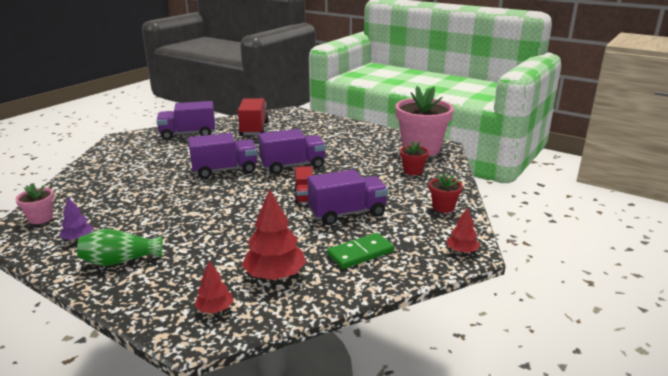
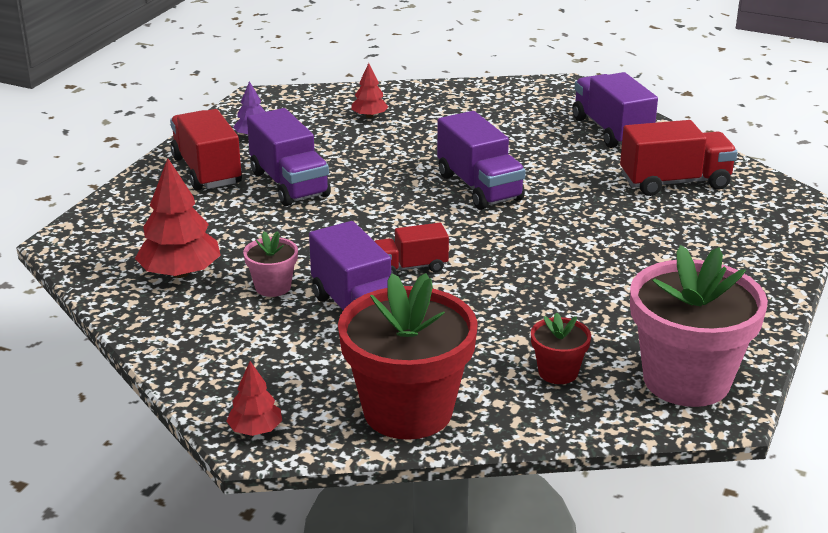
camera: 80 degrees right, 5 degrees up
(40, 218) = (297, 103): pink flower pot -> pink flower pot (273, 287)
(120, 261) = (207, 171): green vase -> red truck
(215, 309) = (110, 246): red tree -> red tree (369, 116)
(293, 166) = (523, 242): purple truck -> purple truck (289, 184)
(360, 253) = (239, 333): green domino -> none
(443, 207) = (408, 411): red flower pot -> red flower pot, size x2.17

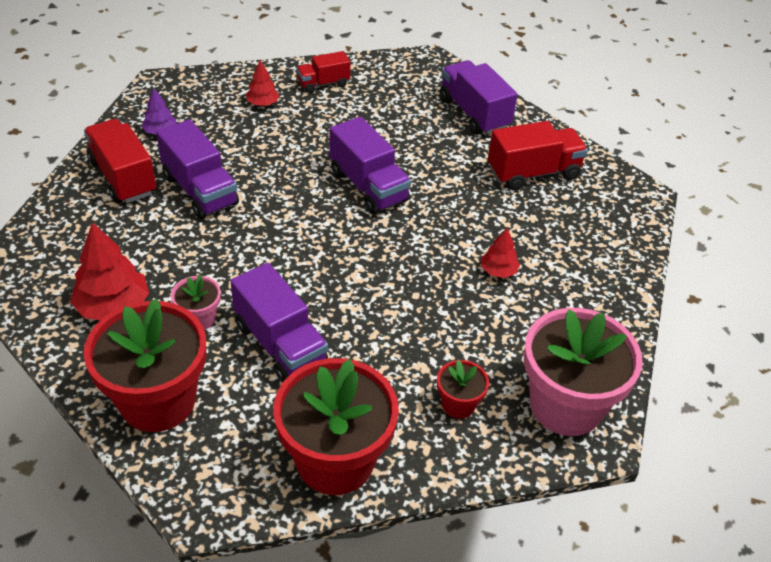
camera: 10 degrees left, 15 degrees up
(217, 351) = (158, 401): none -> red flower pot
(255, 430) = (203, 495): red tree -> red tree (498, 271)
(410, 267) = (318, 287): red truck -> red truck (323, 83)

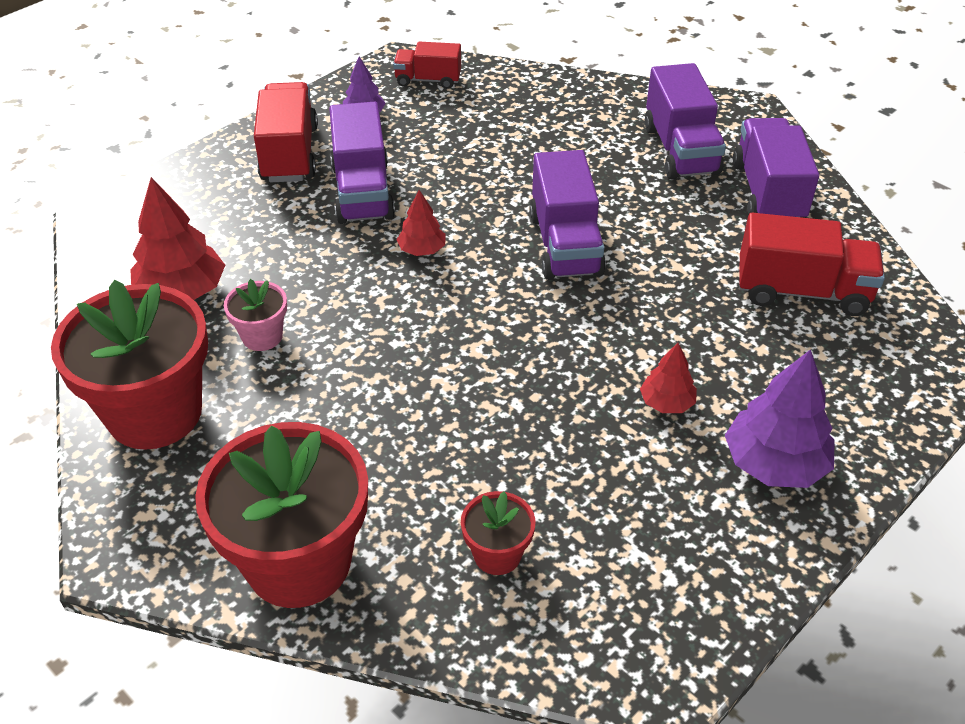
camera: 30 degrees right, 0 degrees up
(262, 103) = (502, 112): red tree -> red tree (422, 250)
(280, 344) = (331, 398): purple truck -> purple truck (680, 150)
(323, 83) = (592, 107): red truck -> red truck (428, 80)
(566, 405) = (643, 614): pink flower pot -> none
(582, 286) = (774, 464): none -> purple tree

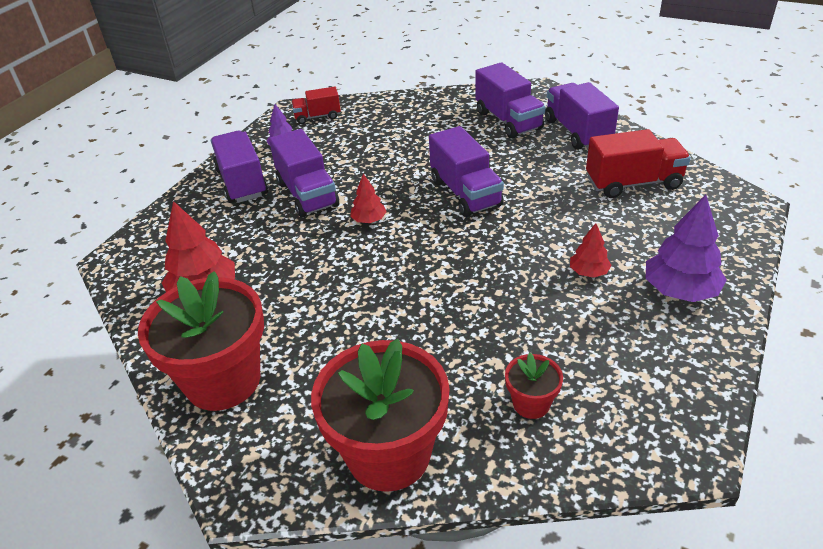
camera: 15 degrees left, 5 degrees down
(262, 336) = (281, 305): pink flower pot -> none
(290, 154) = (242, 183): red truck -> purple truck

